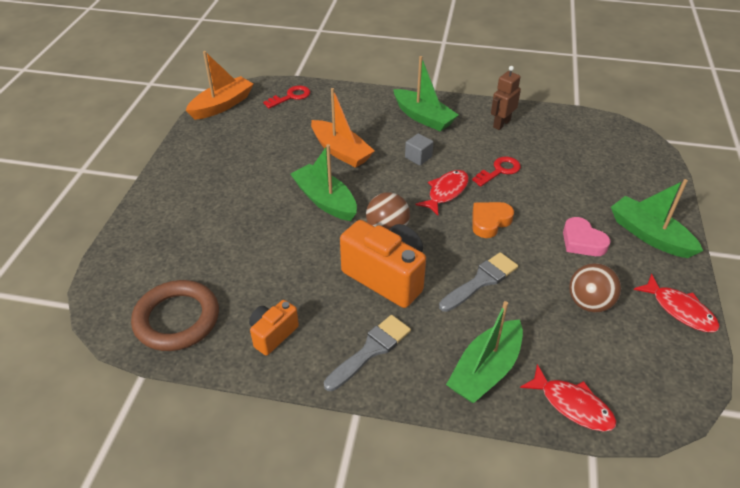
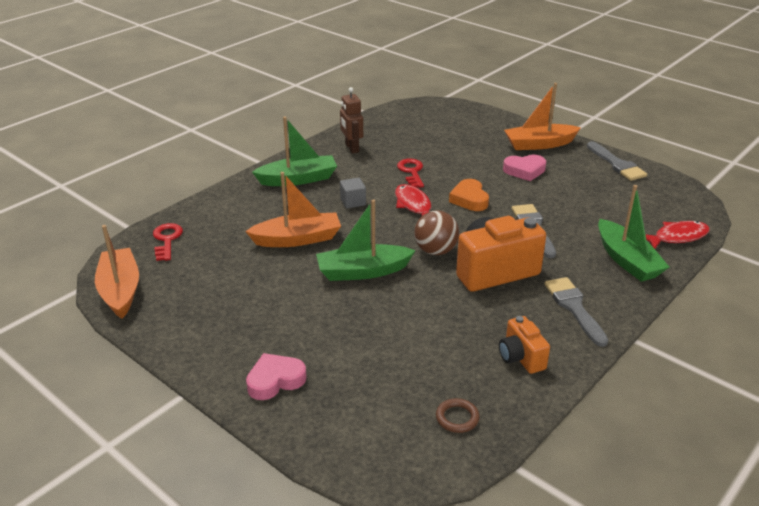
camera: 60 degrees left, 10 degrees down
(170, 210) = (275, 380): none -> pink heart
(177, 319) = (457, 418): brown ring -> brown ring, size x0.44
(589, 303) = (588, 193): brown ball -> none
(649, 235) = (539, 144): green boat -> orange boat
(679, 310) = (616, 164): red fish -> grey brush

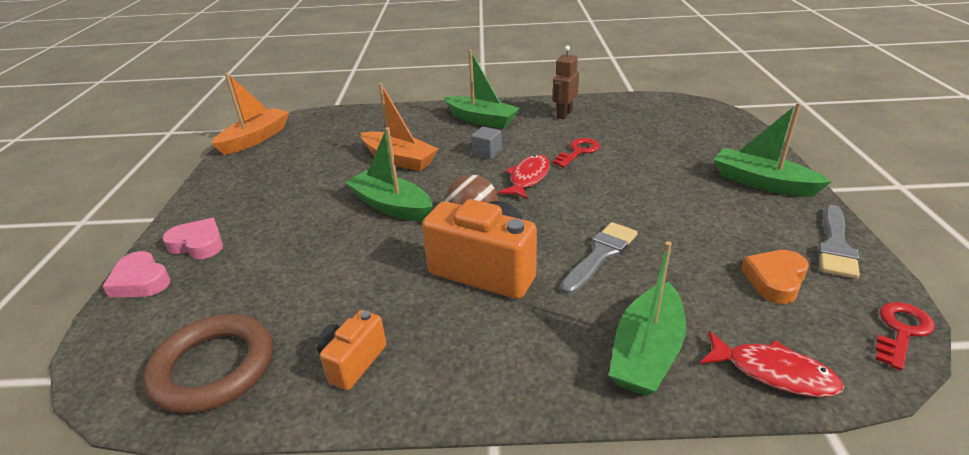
camera: 50 degrees right, 0 degrees up
(167, 240) = (333, 122): red key -> red key (901, 331)
(457, 418) = (213, 367): brown ring -> brown ring, size x2.28
(469, 199) = (586, 197): orange heart -> orange heart (775, 280)
(524, 171) = (695, 199): pink heart -> pink heart (141, 281)
(539, 144) = (762, 183): orange boat -> green boat
(574, 308) = (490, 356): grey brush -> none

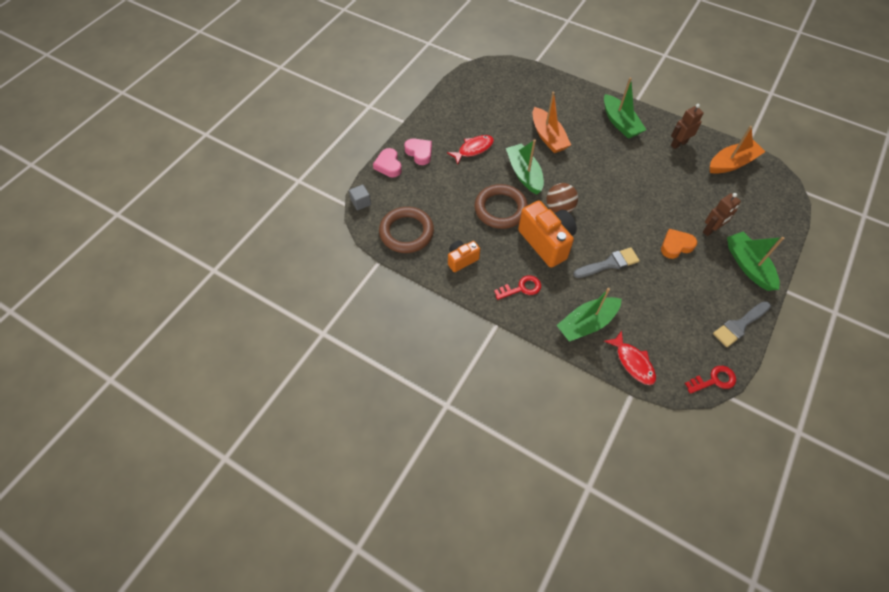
camera: 30 degrees right, 25 degrees up
(255, 139) = (474, 75): orange boat -> orange boat (731, 163)
(381, 259) = (500, 209): none -> brown ring
(487, 153) = (603, 156): grey cube -> grey cube (361, 202)
(528, 178) = (612, 190): red fish -> red fish (473, 149)
(578, 152) = (659, 183): red key -> red key (521, 288)
(682, 168) = (711, 230): none -> brown robot
(775, 280) = (683, 324): orange heart -> orange heart (676, 246)

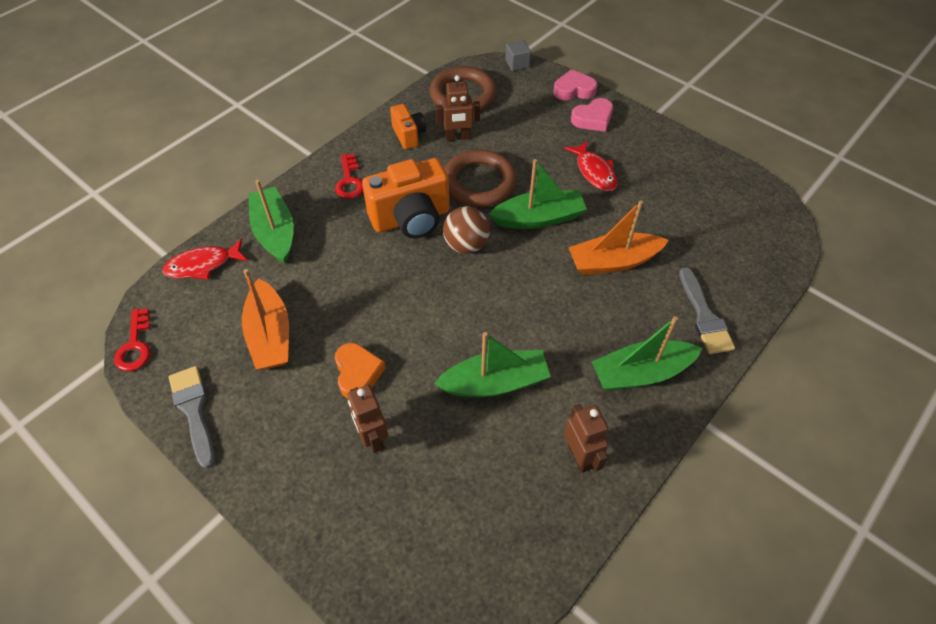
camera: 100 degrees right, 5 degrees down
(457, 228) = (458, 137): none -> brown robot
(609, 264) = (354, 279): grey brush -> grey brush (704, 316)
(731, 163) = (517, 539): orange boat -> orange boat (270, 335)
(748, 266) = (286, 468): green boat -> green boat (495, 383)

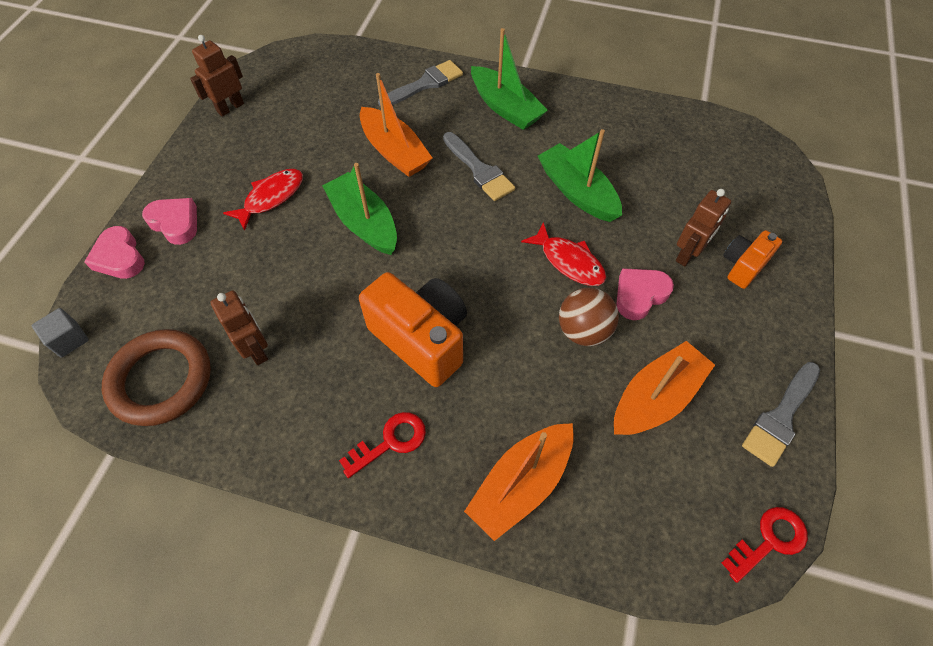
camera: 115 degrees left, 5 degrees up
(203, 265) = (620, 543): red fish -> red fish (569, 261)
(275, 232) = (521, 484): green boat -> orange boat
(357, 373) = (639, 295): orange heart -> pink heart
(409, 135) = (271, 411): orange camera -> orange camera (743, 266)
(466, 245) = (433, 271): brown ball -> brown ball (583, 331)
(479, 182) = (331, 295): brown ring -> none
(561, 316) = (479, 170): none -> grey brush
(580, 456) = (602, 123): brown robot -> brown robot (230, 108)

